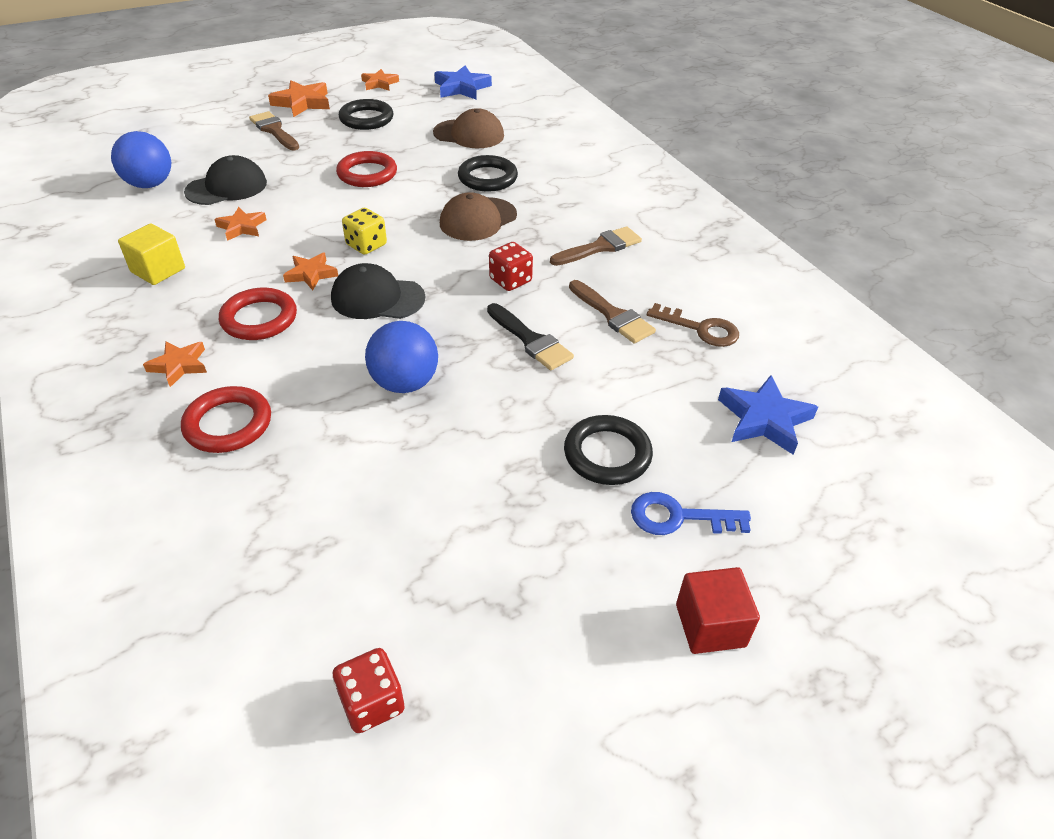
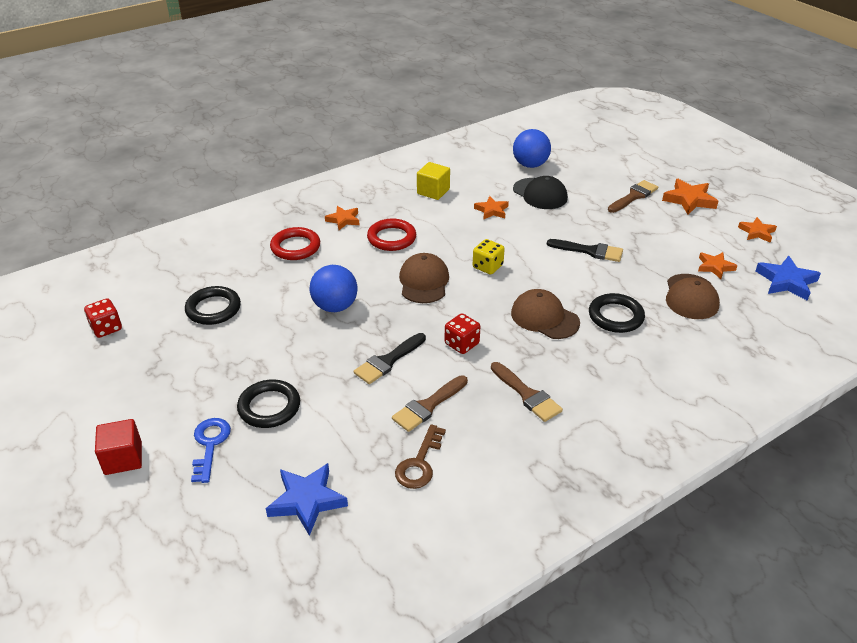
camera: 85 degrees right, 5 degrees down
(311, 274) = (444, 249): orange star -> orange star (715, 267)
(366, 119) = (682, 236): black ring -> black ring (213, 309)
(367, 174) = (590, 251): red ring -> black brush
(377, 298) = (424, 281): black cap -> brown cap

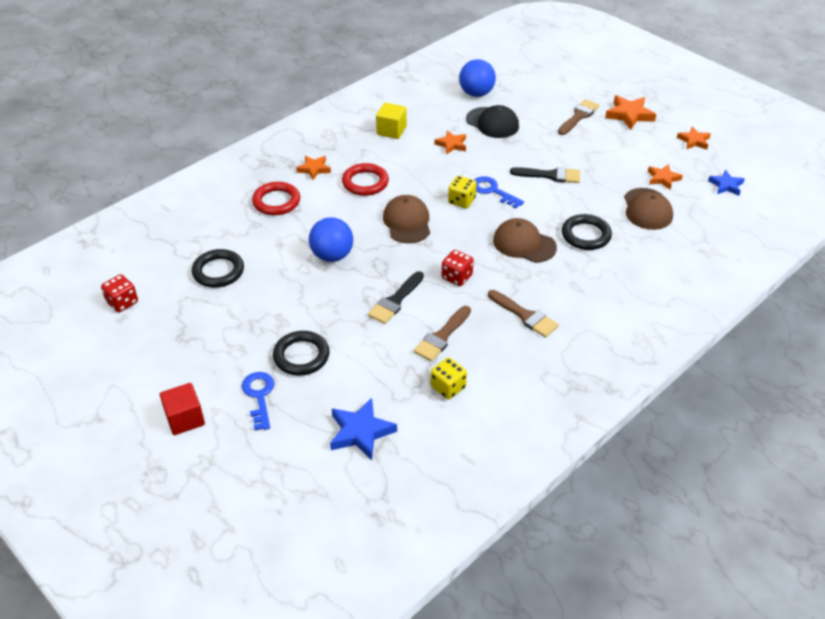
camera: 10 degrees left, 5 degrees up
(419, 463) = (448, 387): brown key -> yellow dice
(523, 260) = (492, 191): none -> blue key
(786, 281) = (726, 185): blue star -> blue star, size x0.65

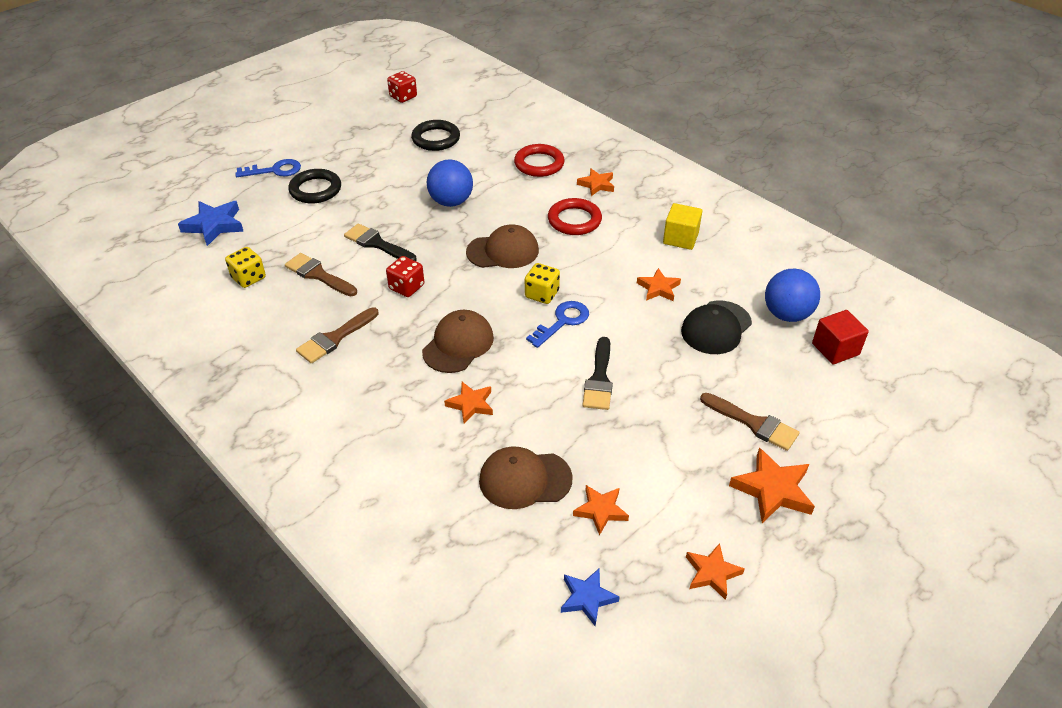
camera: 90 degrees right, 0 degrees up
(185, 419) = (263, 137): red cube -> red cube (835, 349)
(586, 235) = (471, 404): black ring -> orange star

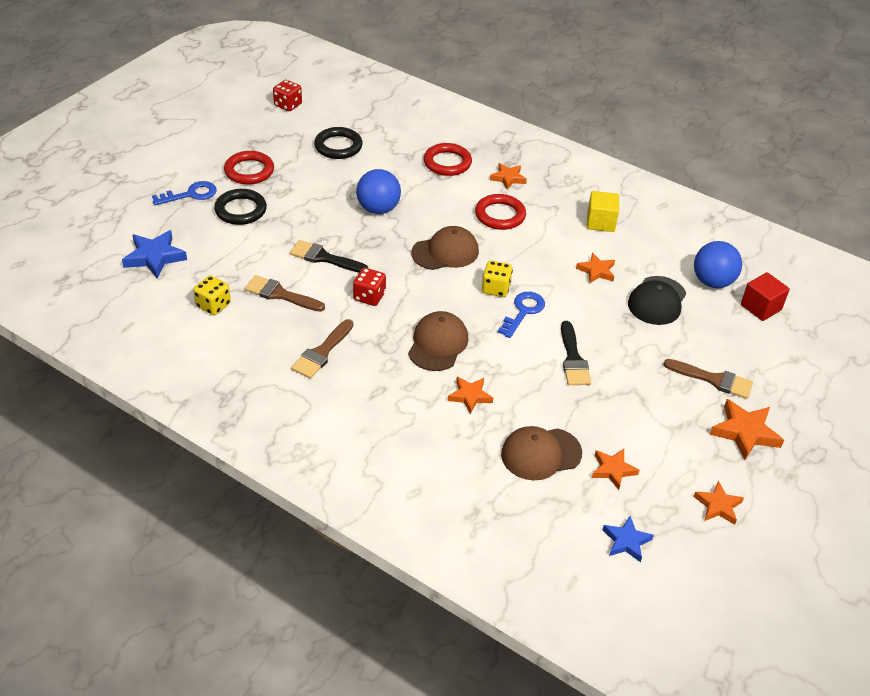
camera: 15 degrees left, 0 degrees up
(340, 154) = (249, 171): none -> red ring

